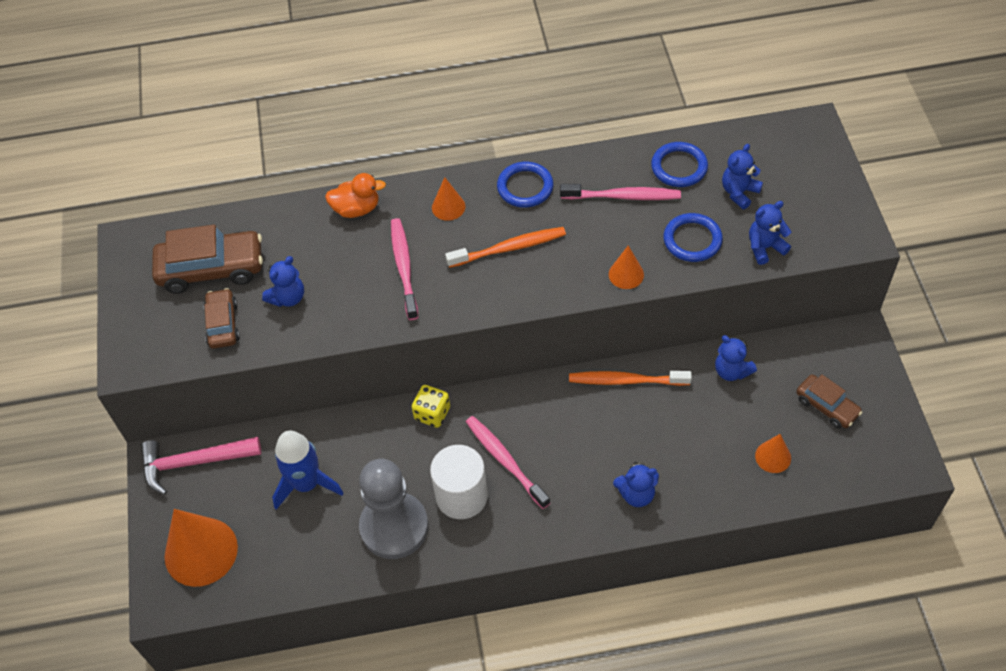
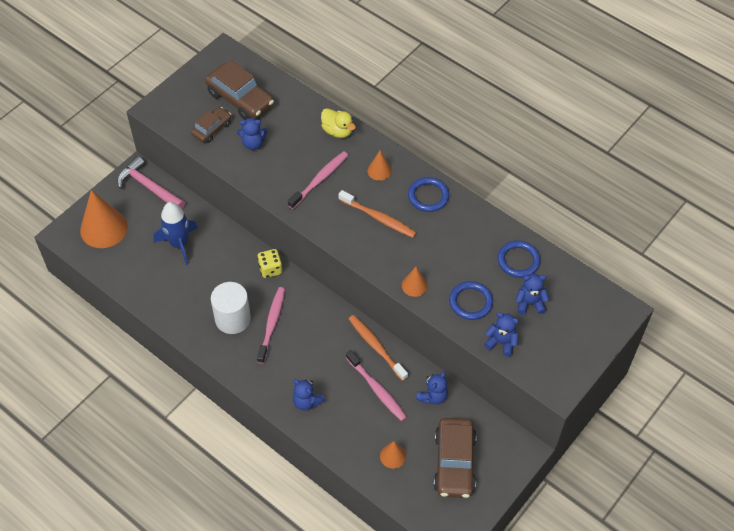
camera: 45 degrees right, 0 degrees up
(356, 209) = (337, 131): orange duck -> yellow duck
(394, 527) = (188, 301): grey pawn -> none
(623, 196) = (468, 247): pink toothbrush -> pink toothbrush (377, 389)
(731, 371) = (432, 396): blue teddy bear -> blue teddy bear turned 150 degrees counterclockwise
(826, 406) = (454, 463): brown car -> brown car, size x1.71

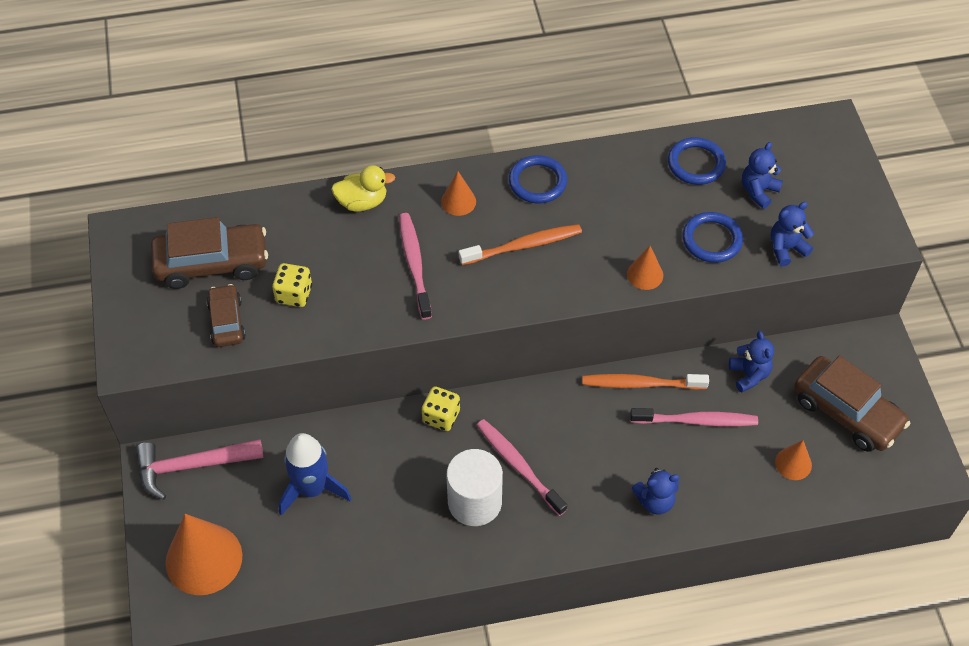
camera: 50 degrees left, 0 degrees up
(253, 144) = (294, 294): blue teddy bear -> yellow dice

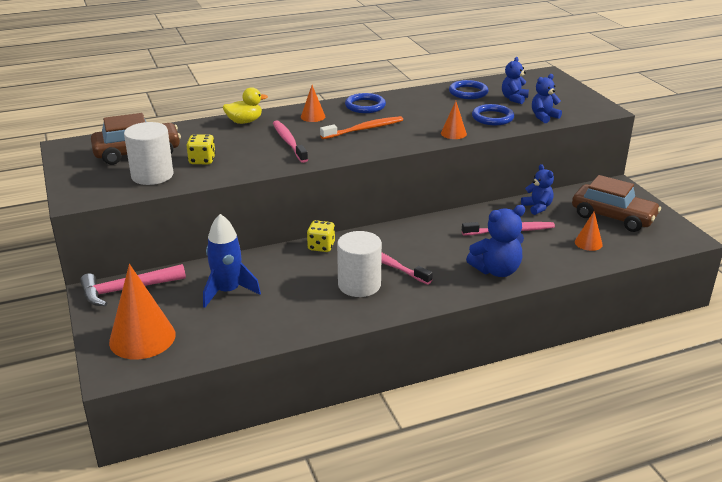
camera: 10 degrees left, 25 degrees down
(227, 321) = (152, 175): brown car -> white cylinder
(641, 384) = (463, 218): orange toothbrush -> none
(655, 501) = (496, 270): blue teddy bear -> blue teddy bear, size x1.55

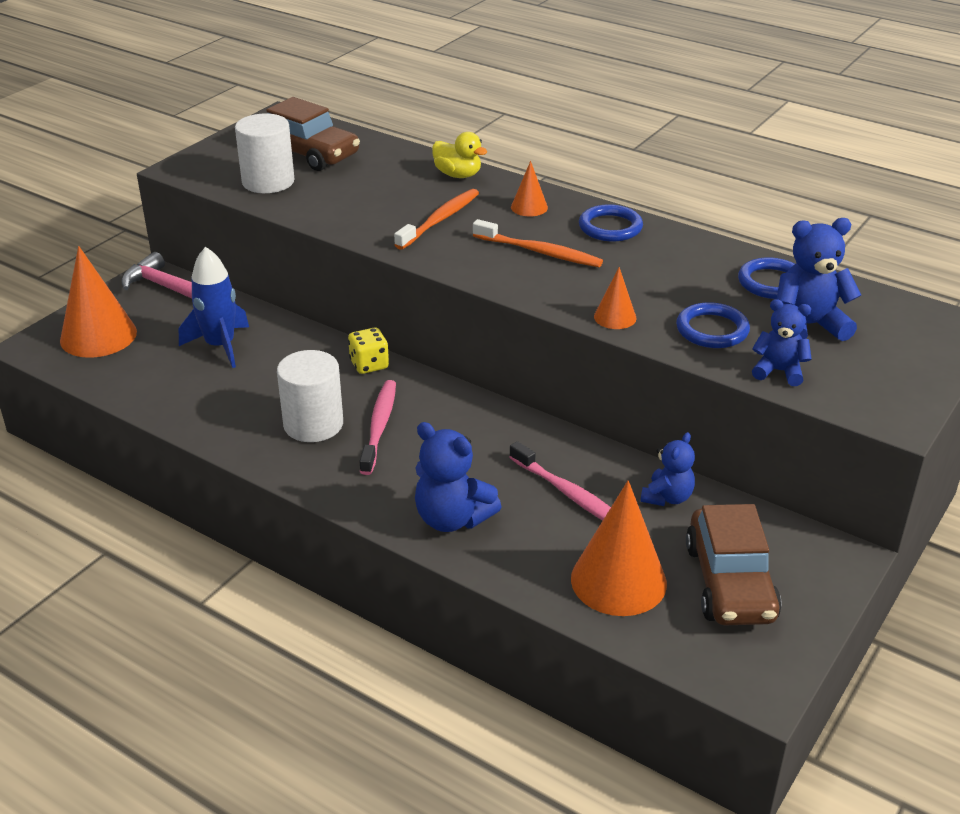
camera: 55 degrees right, 5 degrees up
(202, 160) = (332, 192): yellow dice -> none
(289, 142) = (440, 220): pink toothbrush -> orange toothbrush
(514, 99) = (808, 326): blue teddy bear -> blue teddy bear, size x1.55
(588, 243) = (618, 580): orange cone -> orange cone, size x2.01

